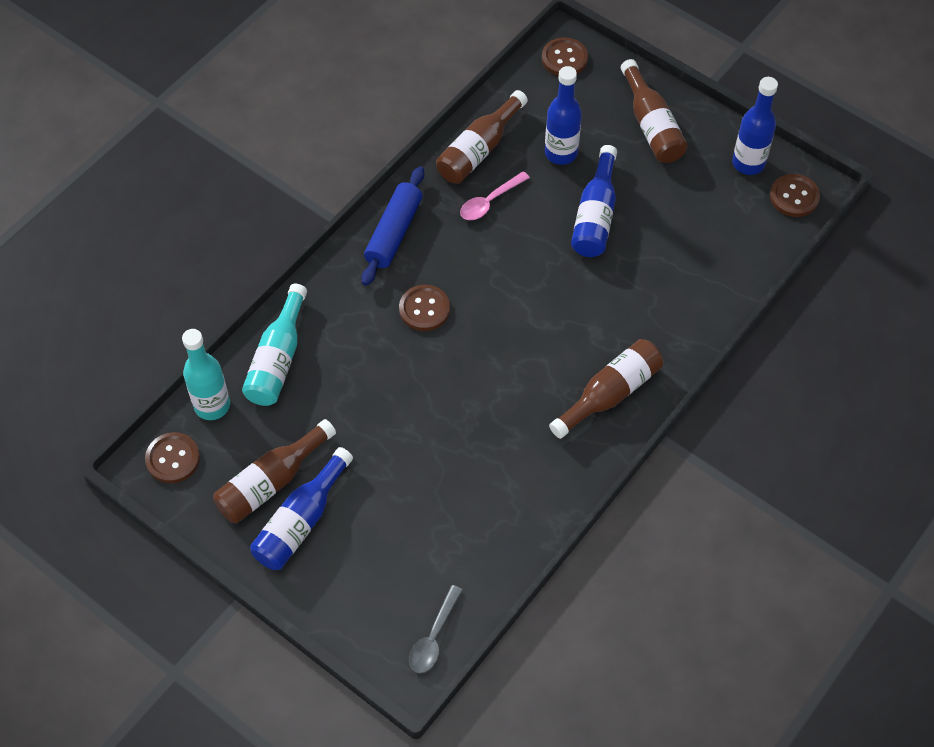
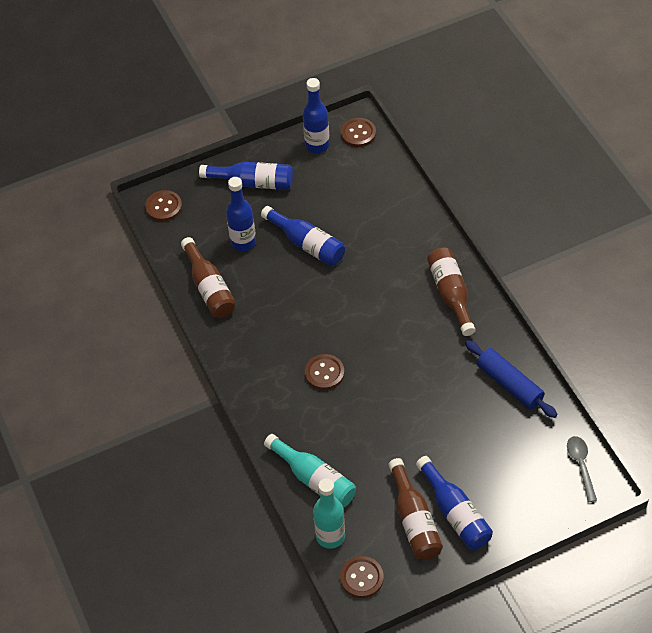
camera: 60 degrees left, 5 degrees down
(394, 233) = (249, 367): blue rolling pin -> blue rolling pin (509, 384)
(434, 637) = (581, 465): grey spoon -> grey spoon turned 150 degrees counterclockwise
(490, 201) = (258, 299): pink spoon -> none
(651, 125) = (253, 182): brown bottle -> blue bottle

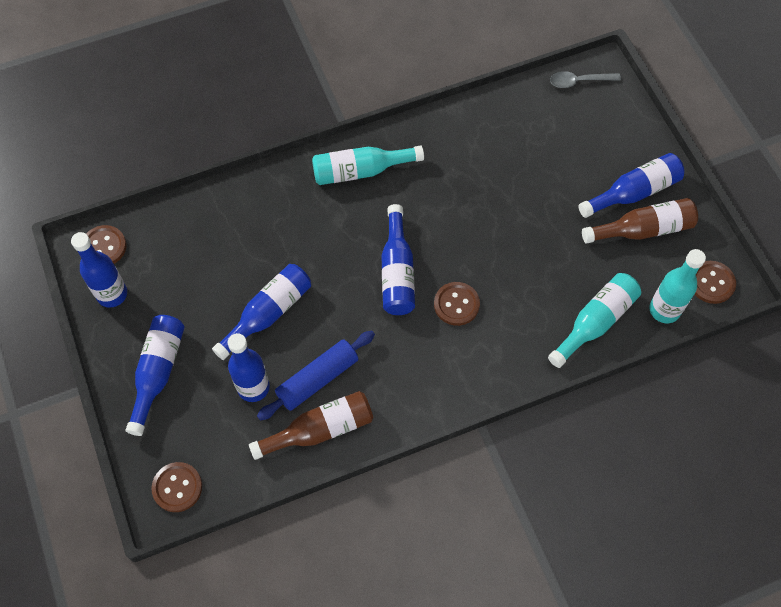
camera: 90 degrees left, 10 degrees up
(352, 328) = (397, 272): none -> blue bottle
(451, 294) = (361, 171): brown bottle -> turquoise bottle
(509, 384) = (481, 129): blue rolling pin -> blue rolling pin (318, 379)

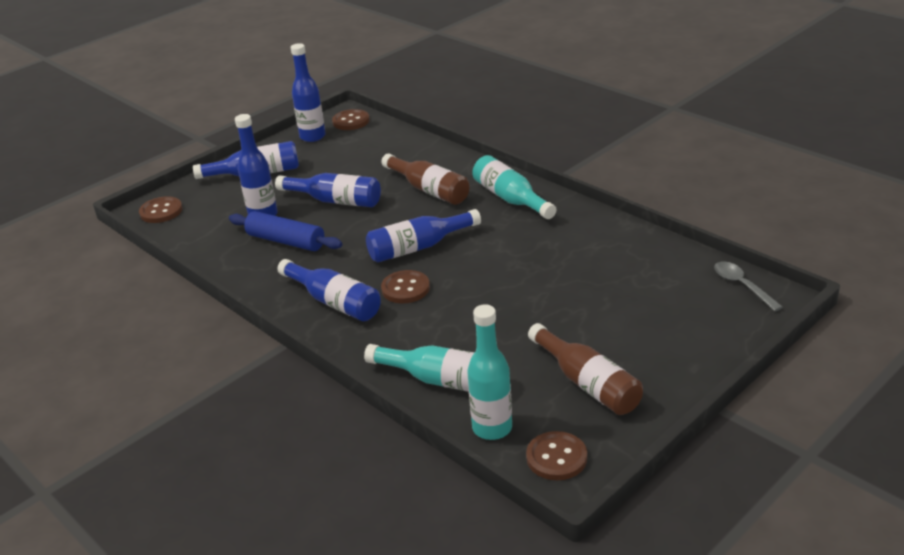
camera: 70 degrees right, 30 degrees down
(320, 430) = (238, 257): brown bottle -> brown bottle (429, 190)
(633, 192) = (631, 363): blue bottle -> blue bottle (334, 302)

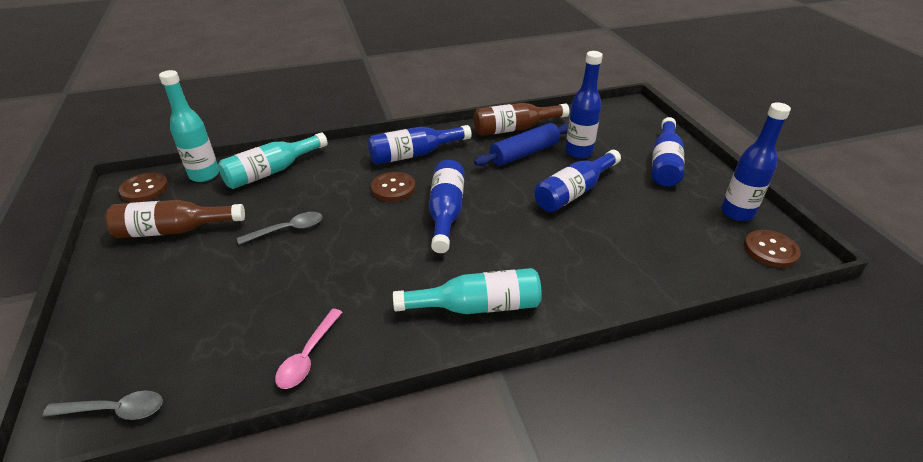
camera: 115 degrees right, 5 degrees up
(161, 211) = (624, 113): brown button -> none
(429, 190) = (548, 254): brown bottle -> brown bottle (515, 128)
(518, 316) = (287, 230): none -> grey spoon
(620, 239) = (308, 356): none -> pink spoon

